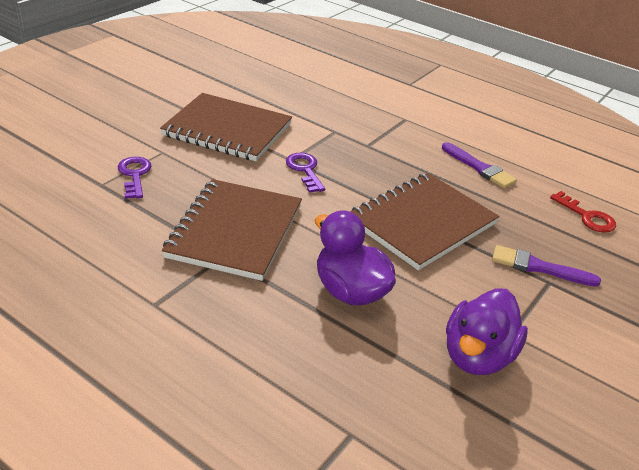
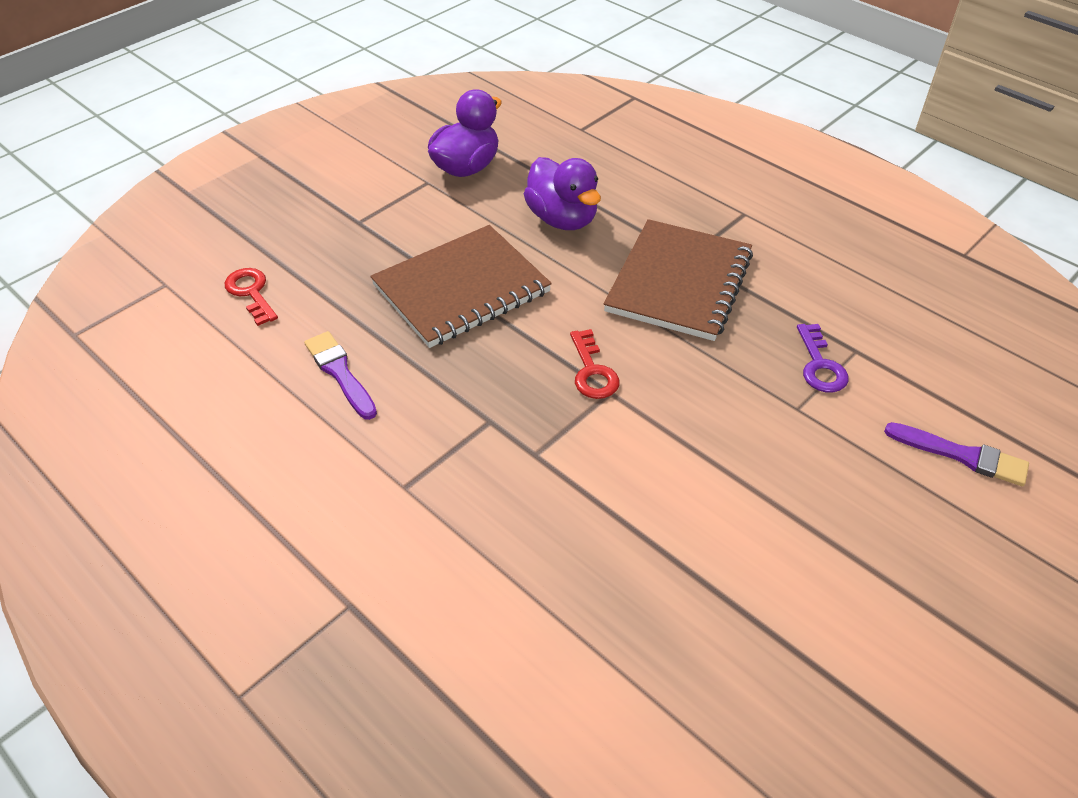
camera: 170 degrees left, 10 degrees up
(227, 130) = (710, 457): brown notebook -> none
(305, 170) = (592, 371): purple key -> red key
(538, 267) = (359, 236): purple brush -> purple brush (962, 455)

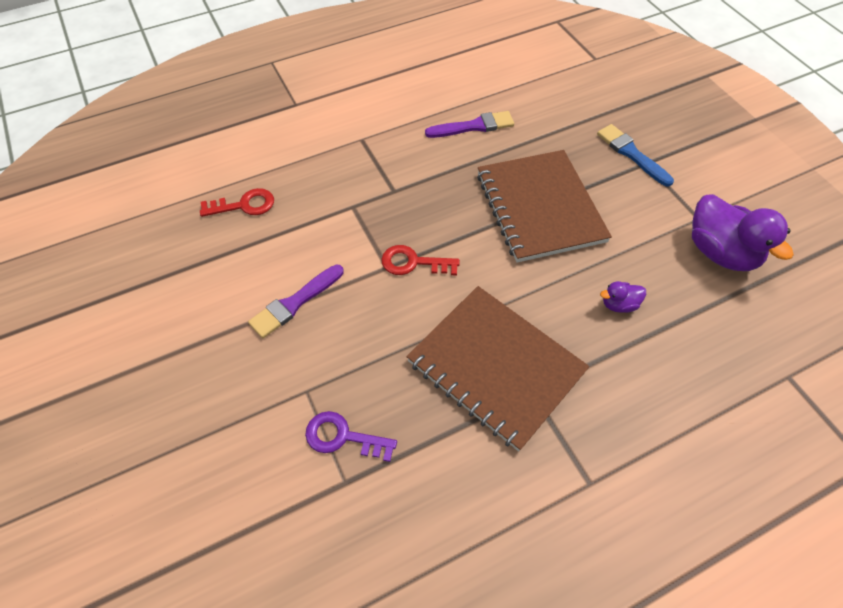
camera: 110 degrees right, 10 degrees up
(251, 293) = (573, 95): red key -> red key (244, 205)
(347, 233) = (631, 154): none -> blue brush
(562, 219) = (618, 304): purple duck -> purple duck, size x0.47
(962, 455) = (188, 499): purple brush -> purple brush (295, 303)

